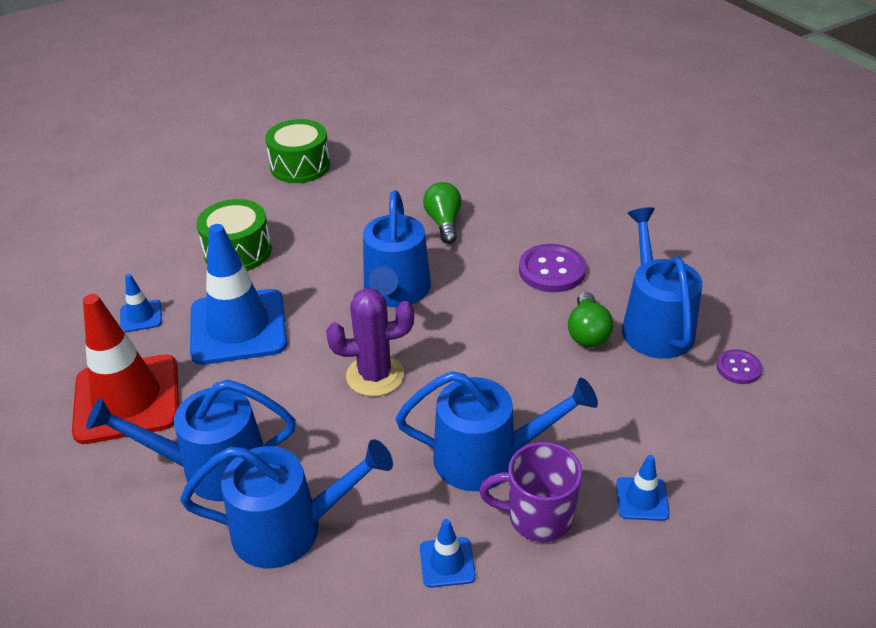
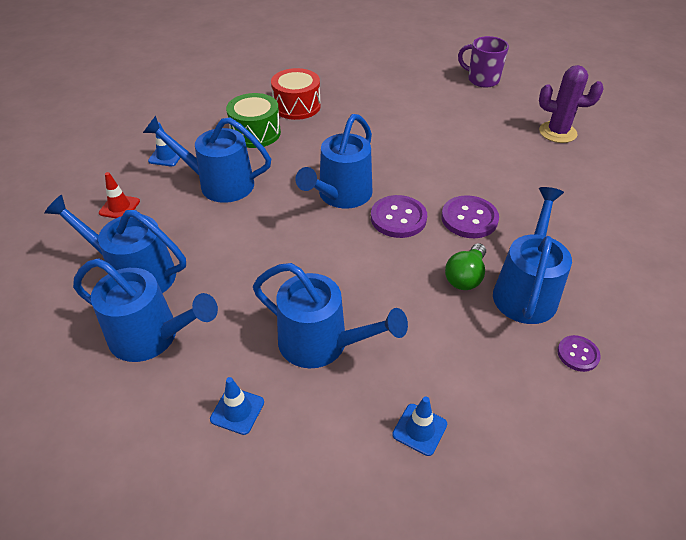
camera: 25 degrees right, 5 degrees up
(127, 399) = (119, 207): red traffic cone -> red traffic cone, size x0.44
(238, 327) = (219, 184): blue traffic cone -> blue watering can
(266, 203) = (297, 106): none -> red drum
(300, 166) = (336, 88): green drum -> none
(375, 375) = (284, 250): purple cactus -> purple cactus (557, 132)
(444, 223) = (410, 157): green light bulb -> none
(477, 295) = (398, 218): none -> purple button
(538, 517) = (327, 406): purple mug -> purple mug (482, 80)

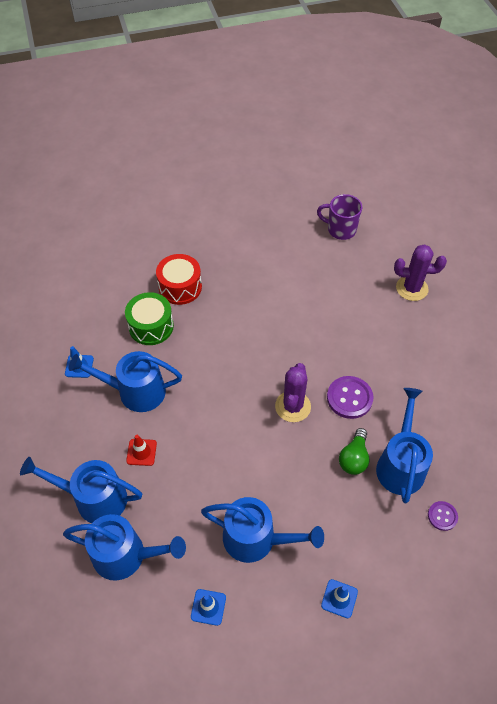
camera: 10 degrees left, 10 degrees up
(119, 207) = (57, 431): red traffic cone -> red traffic cone (141, 452)
(341, 195) = (241, 389): blue watering can -> none
(398, 218) = (293, 406): purple button -> purple cactus

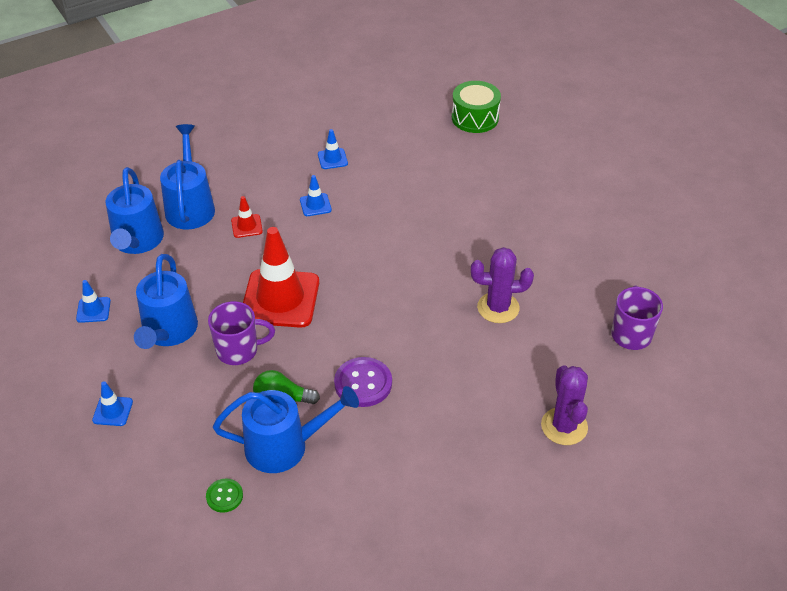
camera: 75 degrees right, 10 degrees down
(135, 391) = (315, 205): blue watering can -> blue traffic cone
(151, 326) = (401, 197): green drum -> green drum (475, 118)
(180, 287) = (464, 206): red drum -> none
(242, 440) = (280, 299): none -> red traffic cone
(293, 406) = (335, 333): purple cactus -> purple cactus (498, 308)
(293, 483) = (238, 350): none -> purple mug
(442, 516) = (224, 496): purple button -> green button

